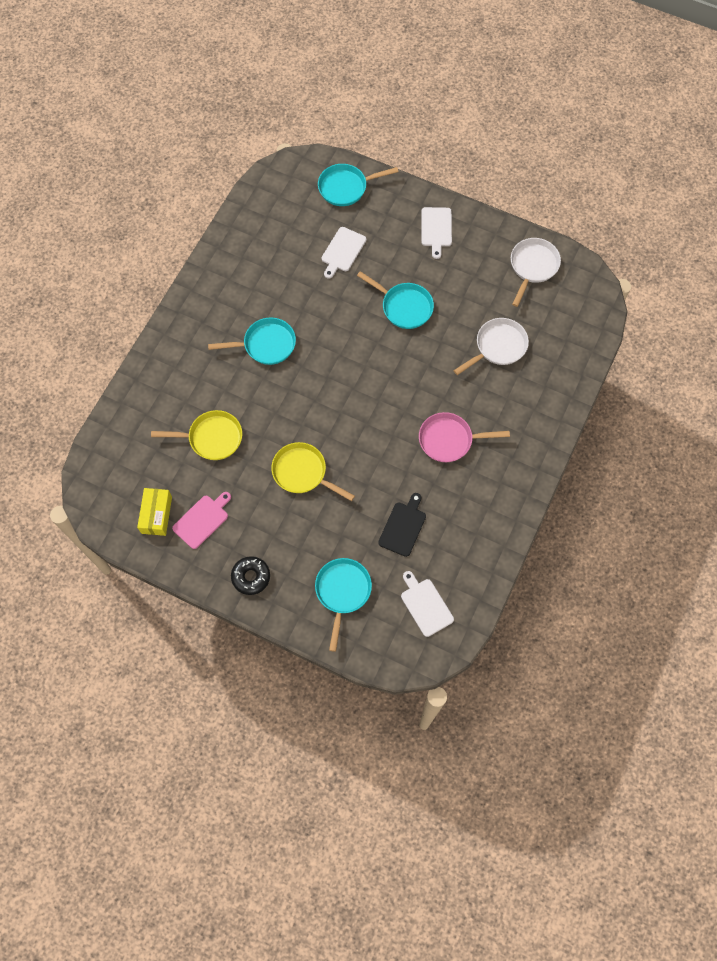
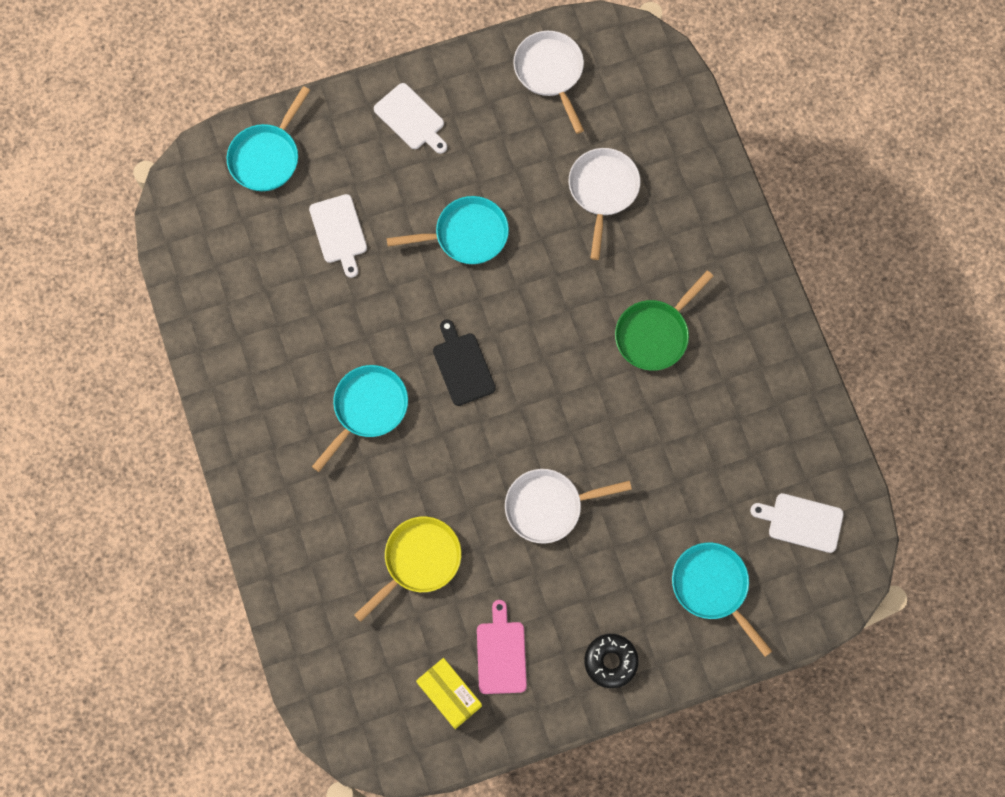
camera: 45 degrees left, 5 degrees up
(303, 472) = (548, 506): yellow pan -> white pan
(403, 527) = (702, 465): black cutting board -> black cutting board (462, 366)
(449, 440) = (655, 334): pink pan -> green pan

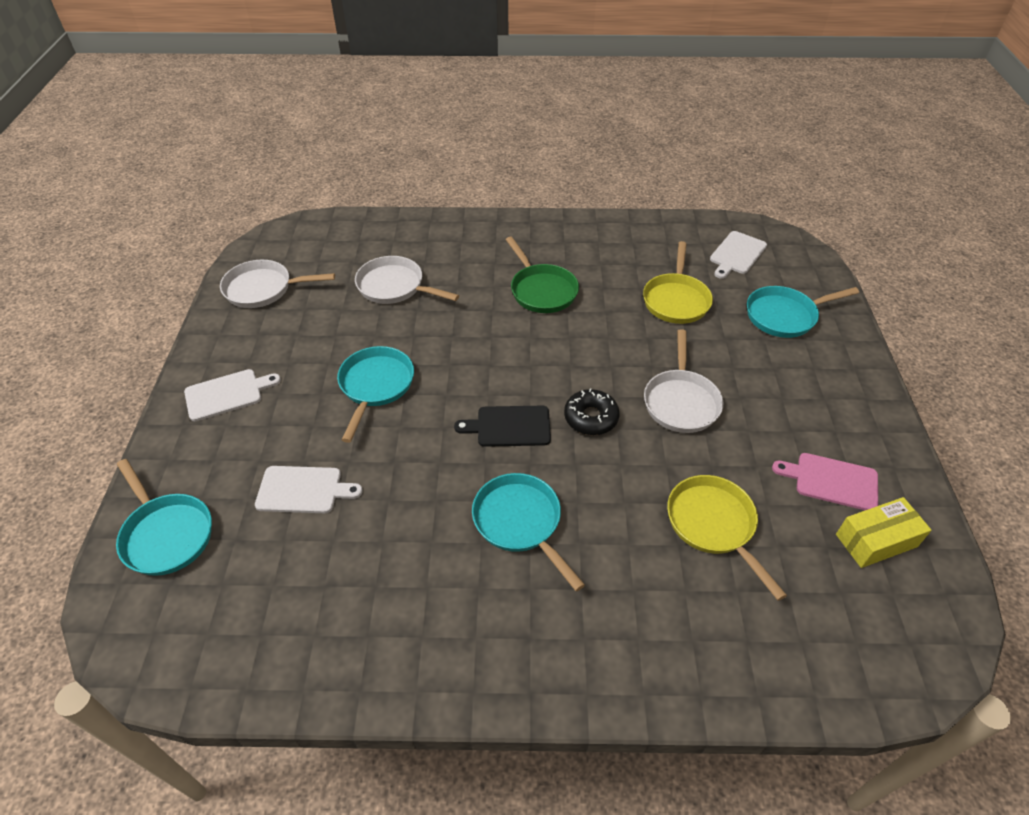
camera: 70 degrees left, 25 degrees down
(610, 661) = (848, 399): black donut -> black donut (591, 418)
(694, 472) = (676, 300): none -> yellow pan

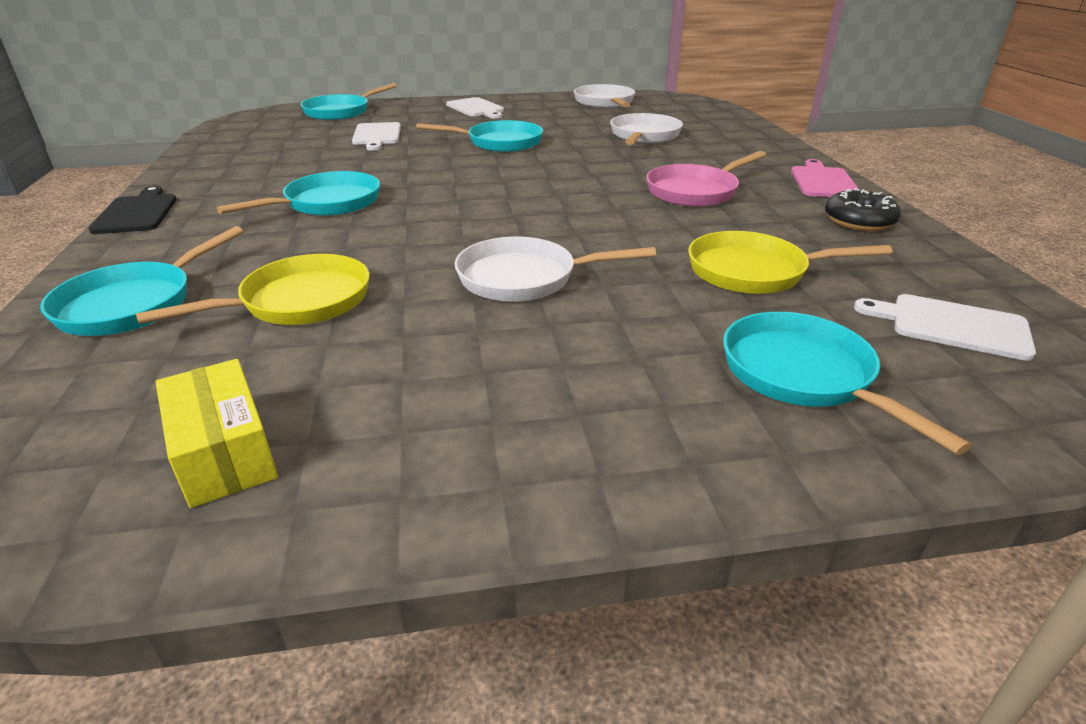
camera: 80 degrees right, 15 degrees down
(509, 426) = (457, 191): black cutting board -> black cutting board (137, 213)
(541, 290) = (695, 191): green pan -> pink pan
(591, 418) = (479, 226): black donut -> black donut (859, 221)
(717, 635) = (133, 304): none -> turquoise pan
(832, 481) = (367, 409): pink cutting board -> pink cutting board (823, 181)

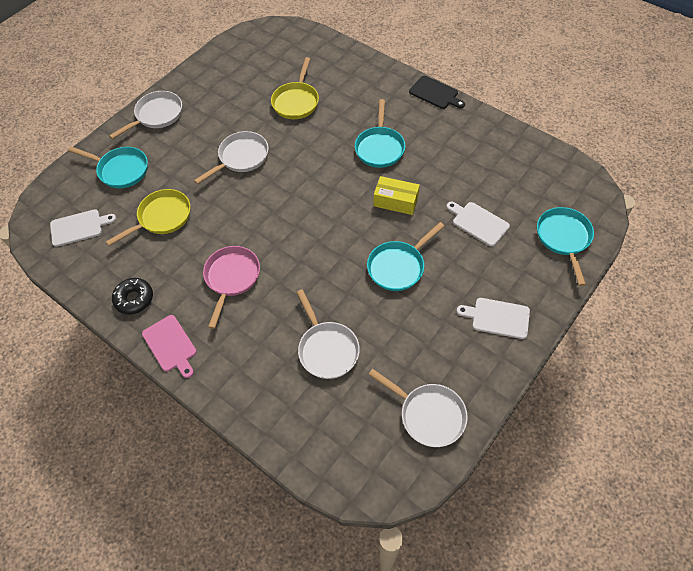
camera: 140 degrees right, 25 degrees up
(133, 304) = (341, 71): turquoise pan -> none
(224, 452) = (240, 63): yellow box -> yellow box (396, 201)
(610, 450) = (157, 115): none -> white pan

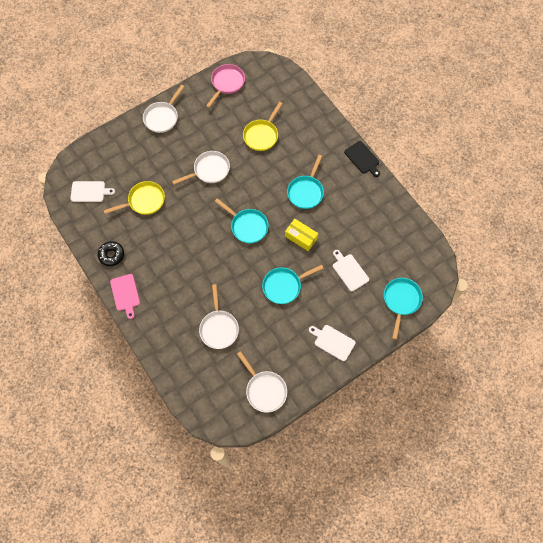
camera: 15 degrees right, 10 degrees up
(120, 170) = (127, 155): turquoise pan -> turquoise pan (247, 226)
(157, 115) = (162, 117): white pan -> white pan turned 150 degrees clockwise
(232, 278) = (176, 260): pink pan -> pink pan (227, 83)

